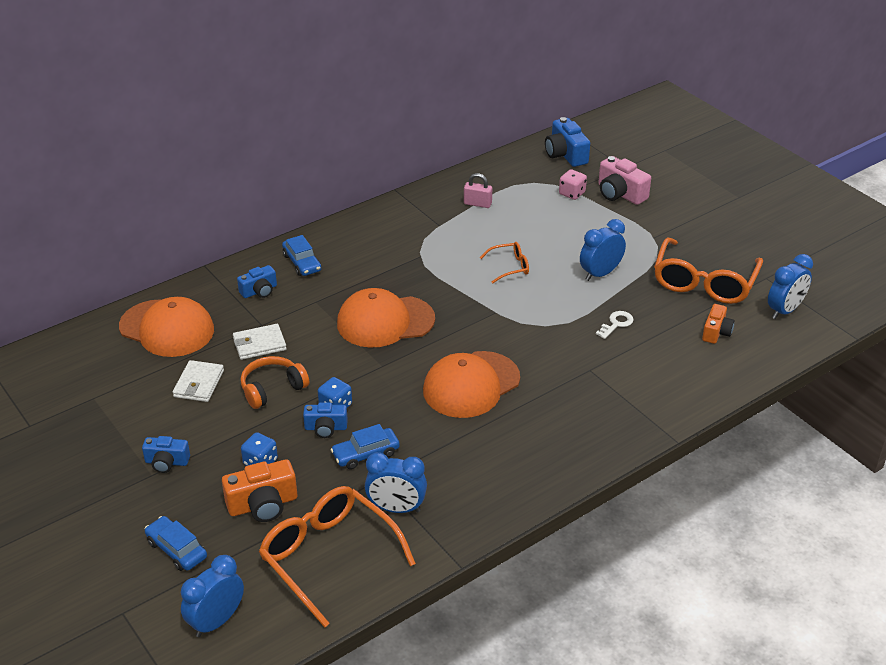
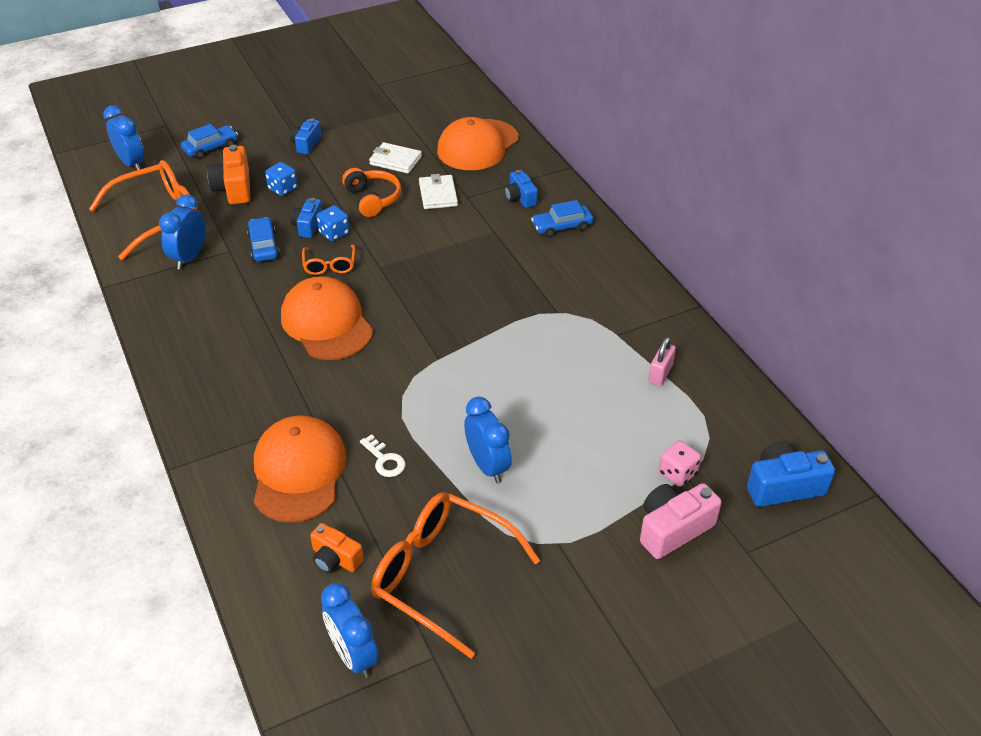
camera: 100 degrees right, 5 degrees up
(385, 321) = (447, 274): orange cap -> orange cap (298, 472)
(509, 267) = (520, 383): orange glasses -> orange glasses (329, 265)

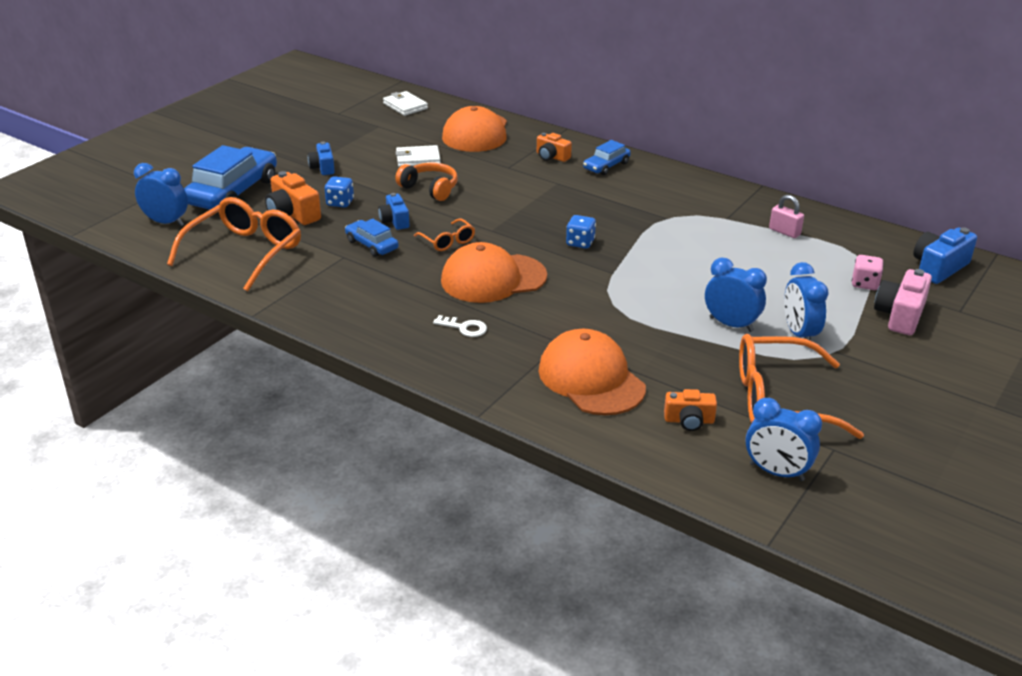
camera: 30 degrees left, 10 degrees down
(189, 257) = (311, 271): blue clock -> blue clock (799, 334)
(211, 147) = (233, 192): blue car -> blue car, size x1.92
(327, 323) = (493, 278): orange cap -> orange cap turned 45 degrees counterclockwise
(334, 233) = (425, 219): blue dice -> blue dice (580, 243)
(384, 460) = (650, 348): white key -> white key (464, 328)
(438, 194) = (482, 172): white wallet -> white wallet (405, 106)
(520, 198) = (552, 157): blue camera -> orange camera
(660, 374) = (784, 232): pink padlock -> pink padlock turned 45 degrees counterclockwise

